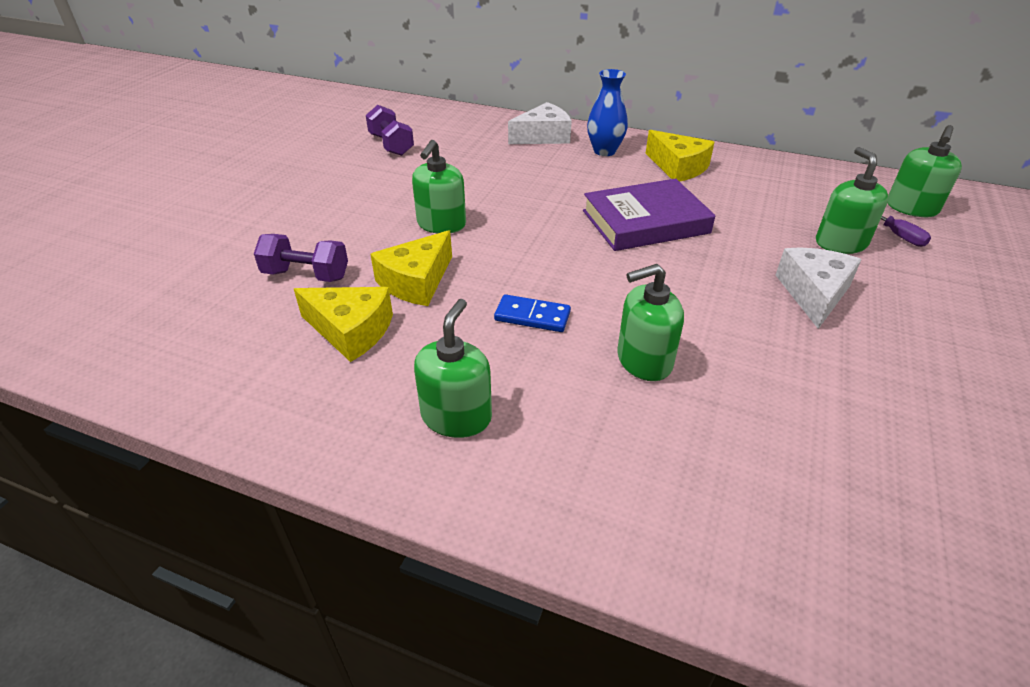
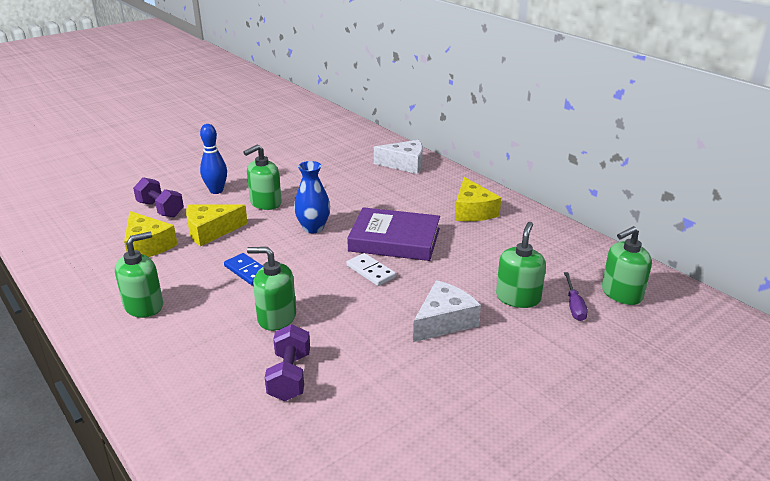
camera: 30 degrees right, 10 degrees down
(355, 228) = (216, 191): none -> blue bowling pin
(391, 145) = (298, 145): purple dumbbell -> purple dumbbell (289, 376)
(604, 151) = (434, 185): blue vase -> blue vase (313, 228)
(669, 266) = (371, 271): none -> white domino

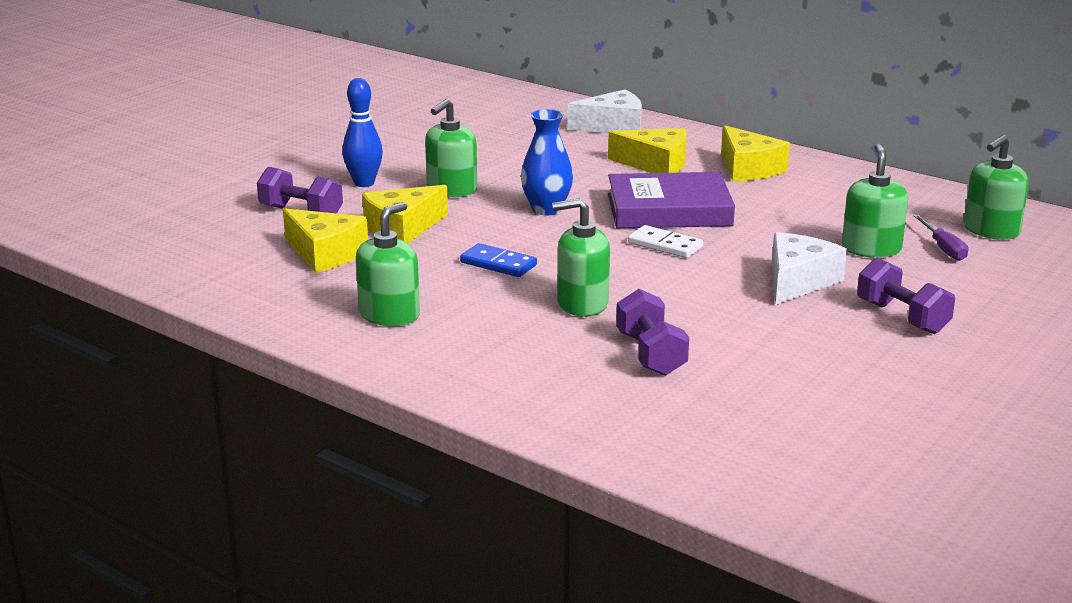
camera: 15 degrees left, 5 degrees down
(411, 199) = (656, 164): none -> yellow cheese
(502, 372) = (902, 317): none -> purple dumbbell

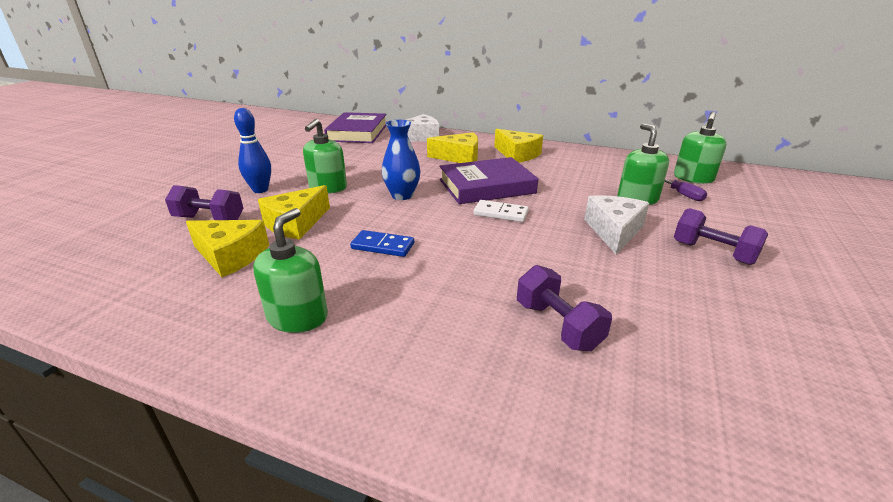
camera: 15 degrees left, 5 degrees up
(519, 109) = (358, 132): none -> purple book
(582, 304) = (468, 276): green soap dispenser -> none

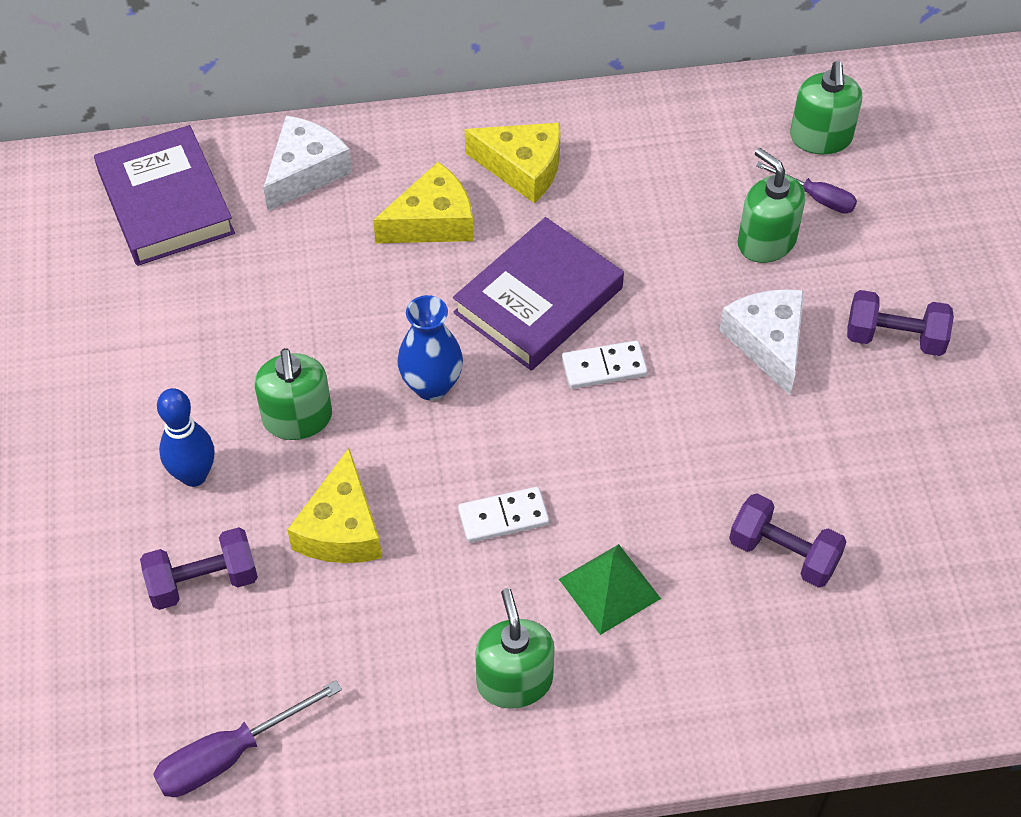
camera: 30 degrees left, 25 degrees up
(106, 283) = (229, 755): none -> purple screwdriver
(230, 256) = (326, 634): yellow cheese -> none
(383, 246) = (503, 517): blue domino -> white domino
(411, 297) = (609, 589): none -> green pyramid

